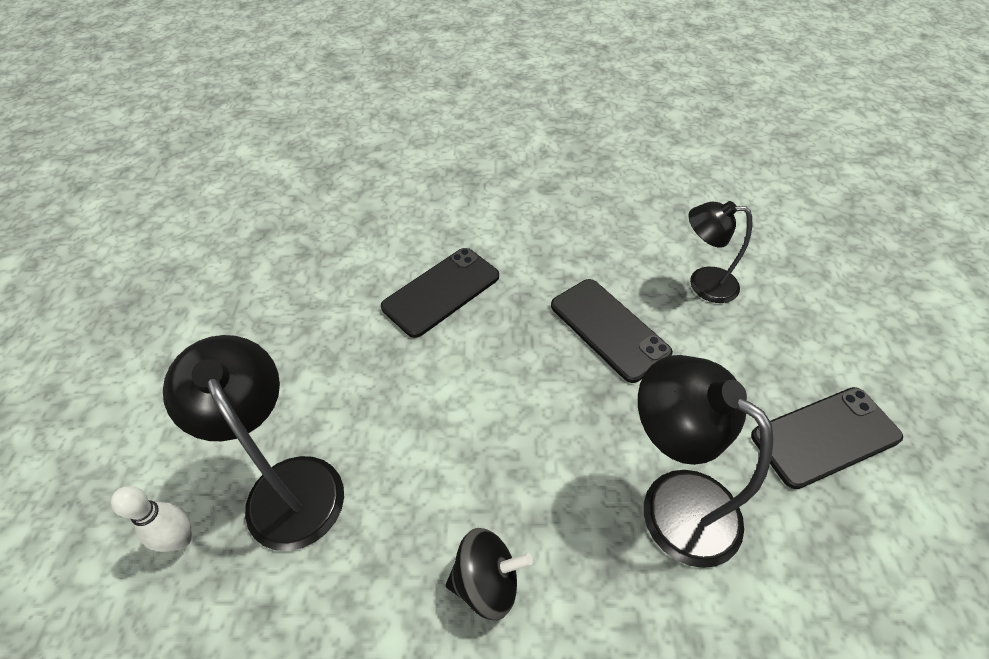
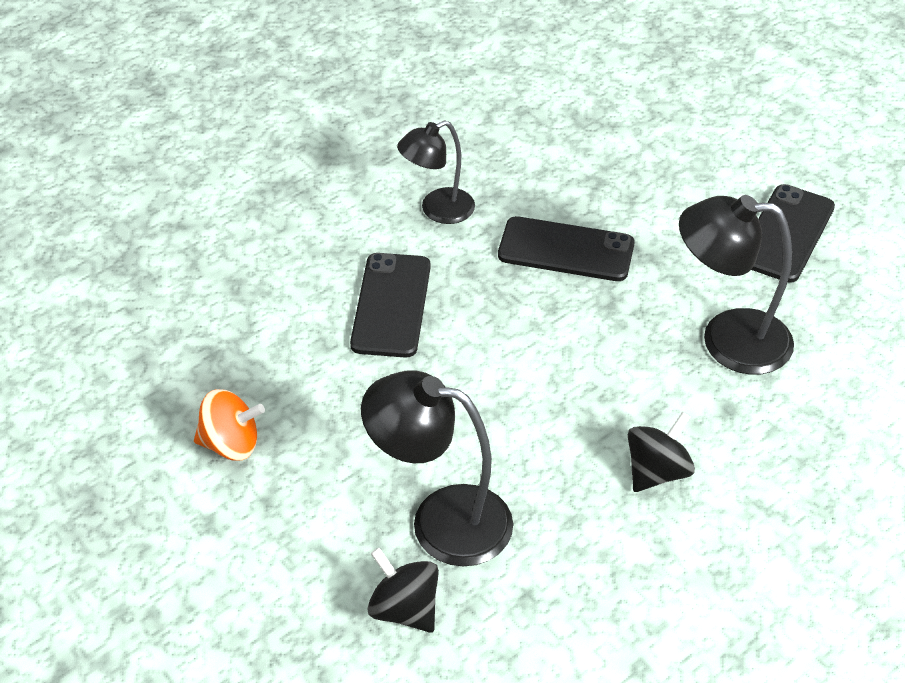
camera: 40 degrees left, 5 degrees down
(181, 539) = (404, 609): white bowling pin -> black spinning top
(240, 321) = (231, 444): none -> orange spinning top
(703, 283) = (603, 169): black lamp -> black lamp (437, 210)

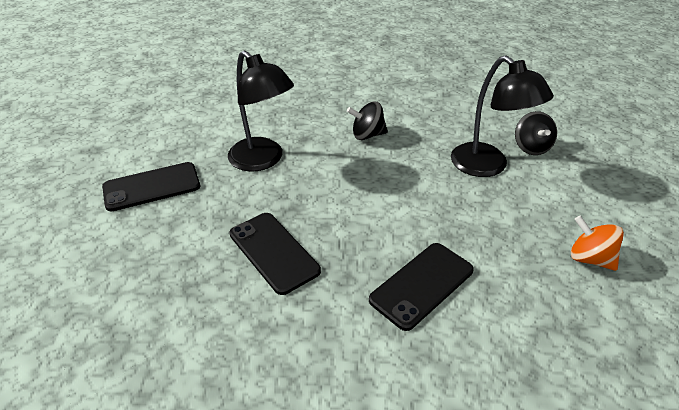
camera: 140 degrees left, 5 degrees down
(437, 210) = (319, 339): black lamp -> none

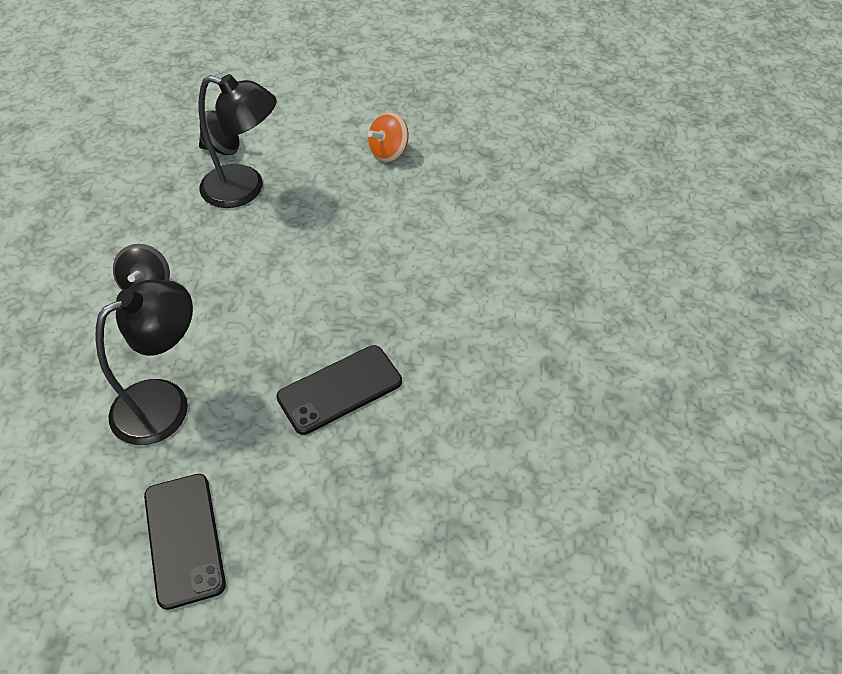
camera: 85 degrees left, 10 degrees up
(422, 285) = (403, 270): black phone -> none
(487, 166) = (245, 189): black lamp -> black lamp turned 45 degrees clockwise

